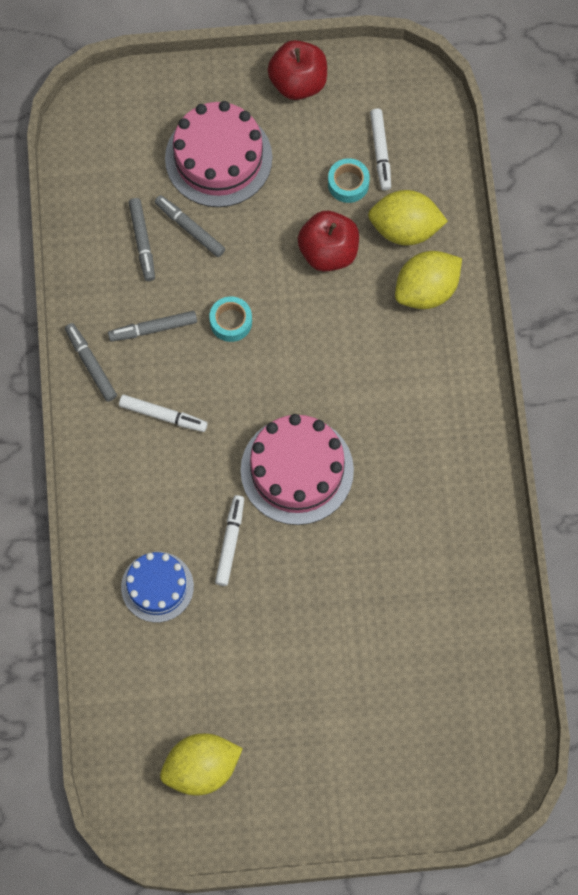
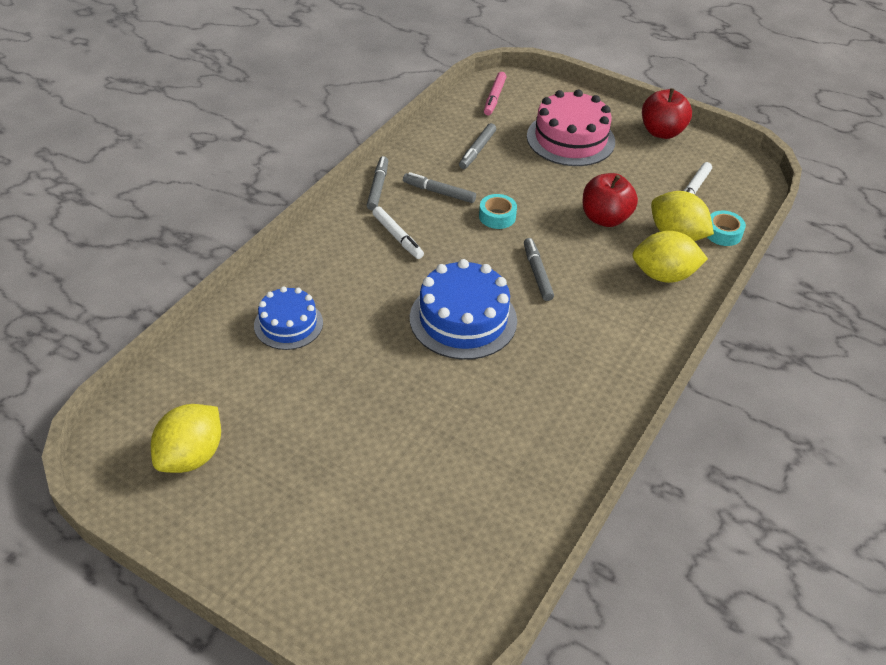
camera: 35 degrees right, 25 degrees down
(96, 146) = (494, 98): none -> pink marker
(190, 228) = (516, 160): grey marker -> grey marker (537, 273)
(201, 769) = (191, 456): yellow lemon -> yellow lemon turned 75 degrees counterclockwise
(230, 542) = (369, 331): white marker -> none
(297, 470) = (463, 319): pink cake -> blue cake
(348, 184) = (653, 193): turquoise tape -> turquoise tape (723, 233)

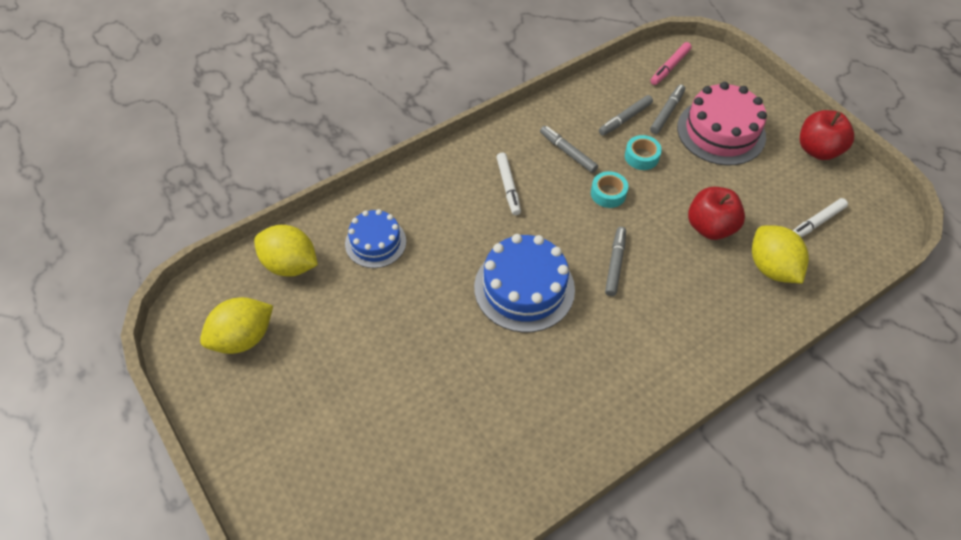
camera: 25 degrees right, 10 degrees up
(378, 187) = (516, 131): grey marker -> grey marker (667, 112)
(664, 275) = (736, 306): yellow lemon -> yellow lemon (290, 264)
(723, 233) = (821, 280): turquoise tape -> turquoise tape (641, 157)

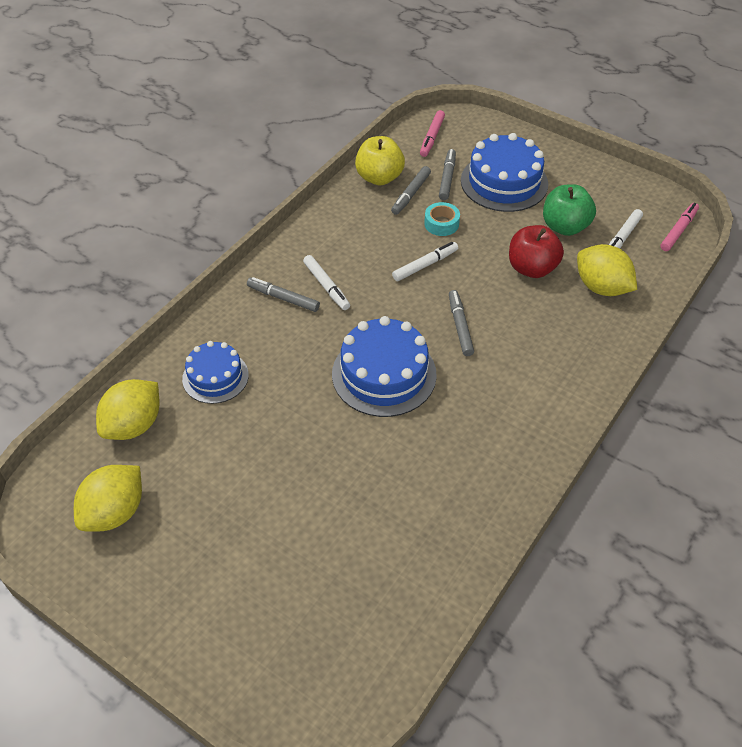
camera: 20 degrees left, 5 degrees down
(290, 264) = (134, 425): yellow lemon -> yellow lemon turned 60 degrees counterclockwise
(568, 152) = (370, 239): grey marker -> grey marker (283, 298)
(602, 94) = (379, 177): none -> yellow apple
(608, 193) = (425, 265): turquoise tape -> white marker
(721, 132) = (504, 182): pink cake -> blue cake
(762, 194) = (565, 227): none -> green apple
(818, 150) = (596, 175): red apple -> none
(879, 232) = (678, 230): none -> pink marker

